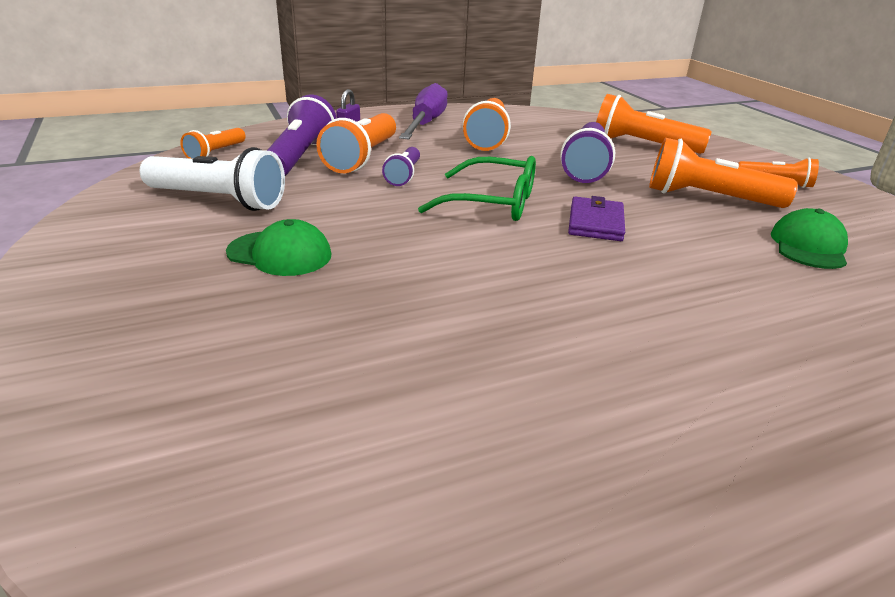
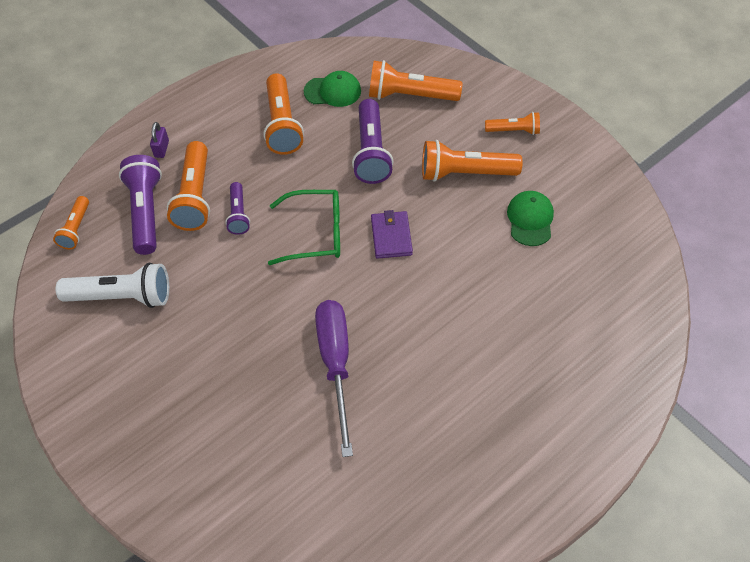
camera: 15 degrees left, 25 degrees up
(280, 254) = (200, 345): green cap -> green cap (333, 91)
(426, 124) = (222, 115): purple screwdriver -> purple screwdriver (336, 364)

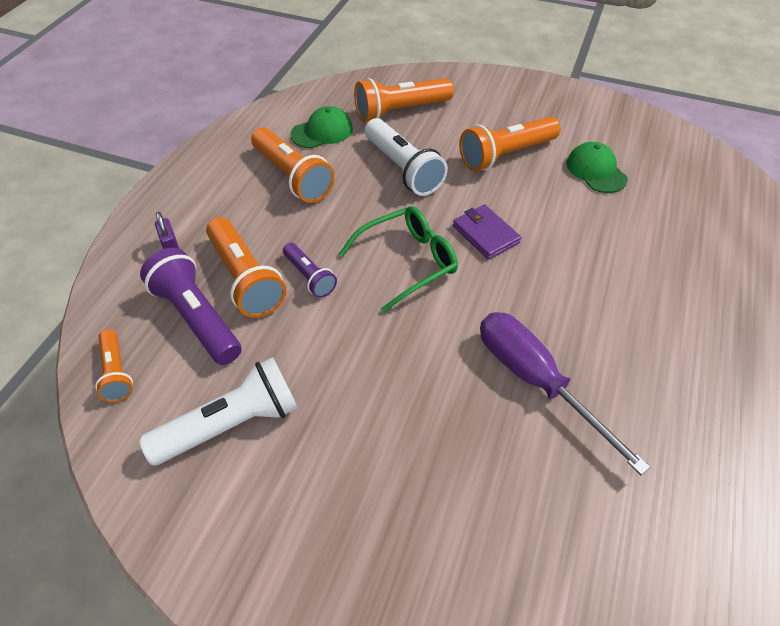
camera: 30 degrees left, 5 degrees down
(371, 152) = (403, 169): purple flashlight -> white flashlight
(514, 131) = (517, 107): orange flashlight -> none

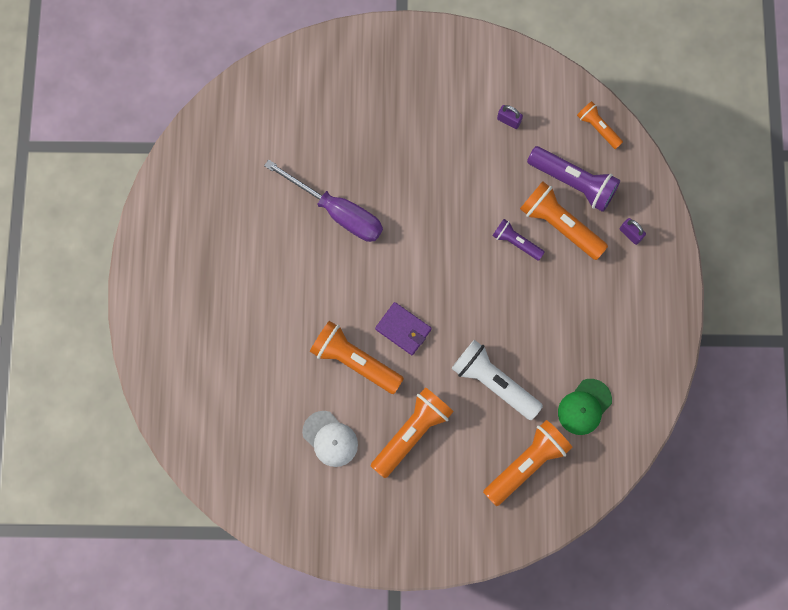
camera: 160 degrees right, 25 degrees up
(231, 424) = (508, 120): white flashlight -> purple padlock
(292, 177) = (580, 339): orange flashlight -> orange flashlight (355, 360)
(407, 262) = (452, 280): green glasses -> none
(596, 171) = (330, 439): green cap -> white cap

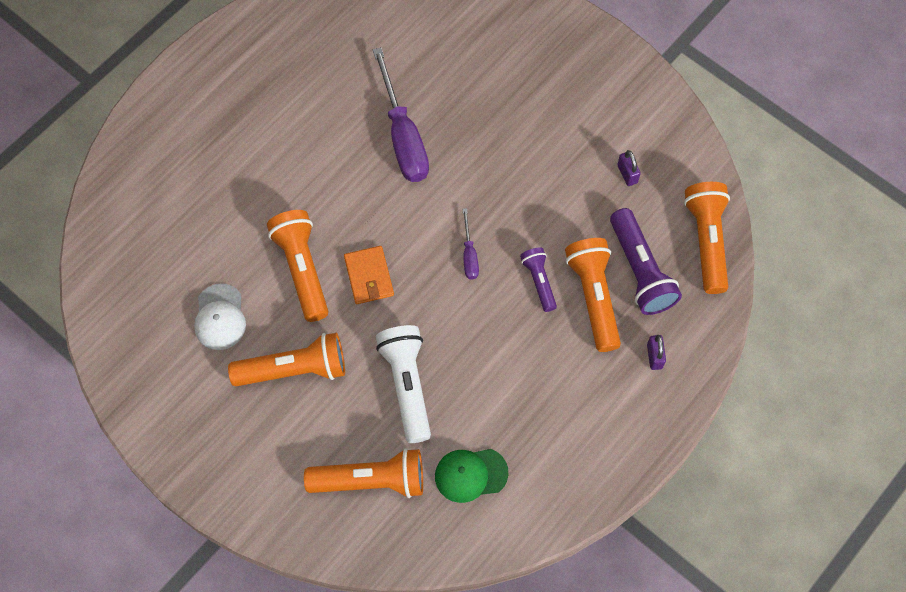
camera: 40 degrees right, 10 degrees down
(403, 329) = (369, 276): purple wallet -> orange wallet
(455, 260) = (469, 255): none -> purple screwdriver
(598, 128) = (707, 241): orange flashlight -> orange flashlight, size x1.74

